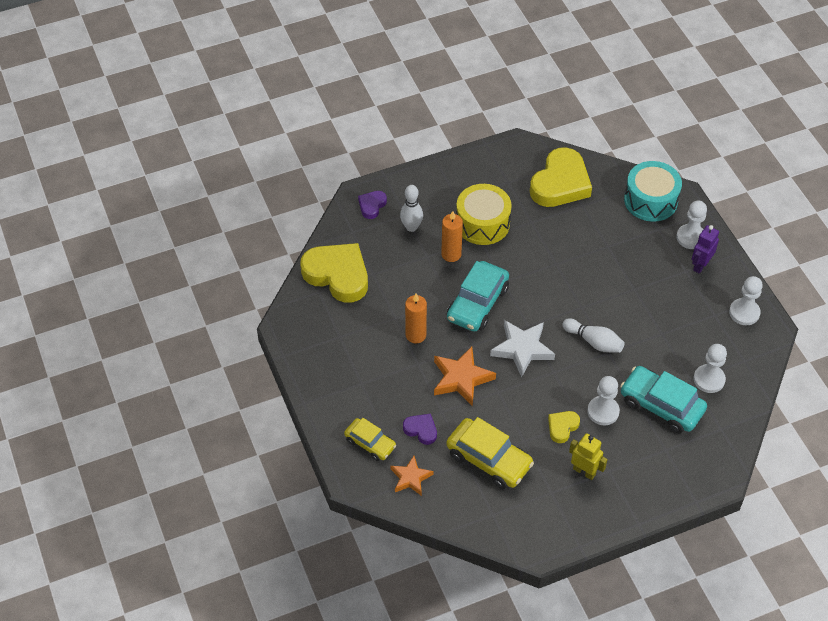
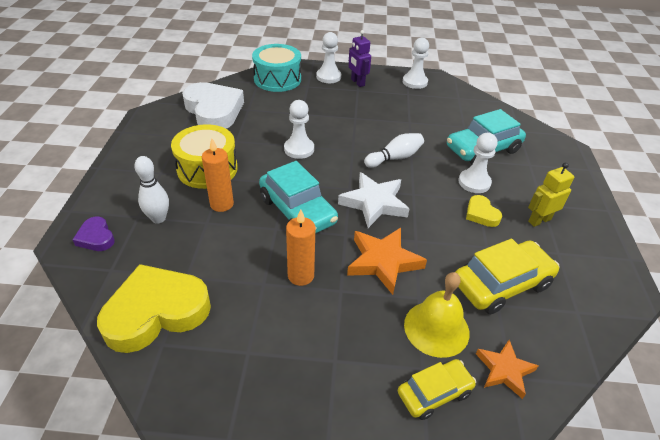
camera: 65 degrees left, 10 degrees down
(421, 430) = (436, 328): purple heart -> yellow bell
(560, 183) = (214, 111): yellow heart -> white heart
(709, 379) = (468, 118): white pawn -> white pawn (299, 149)

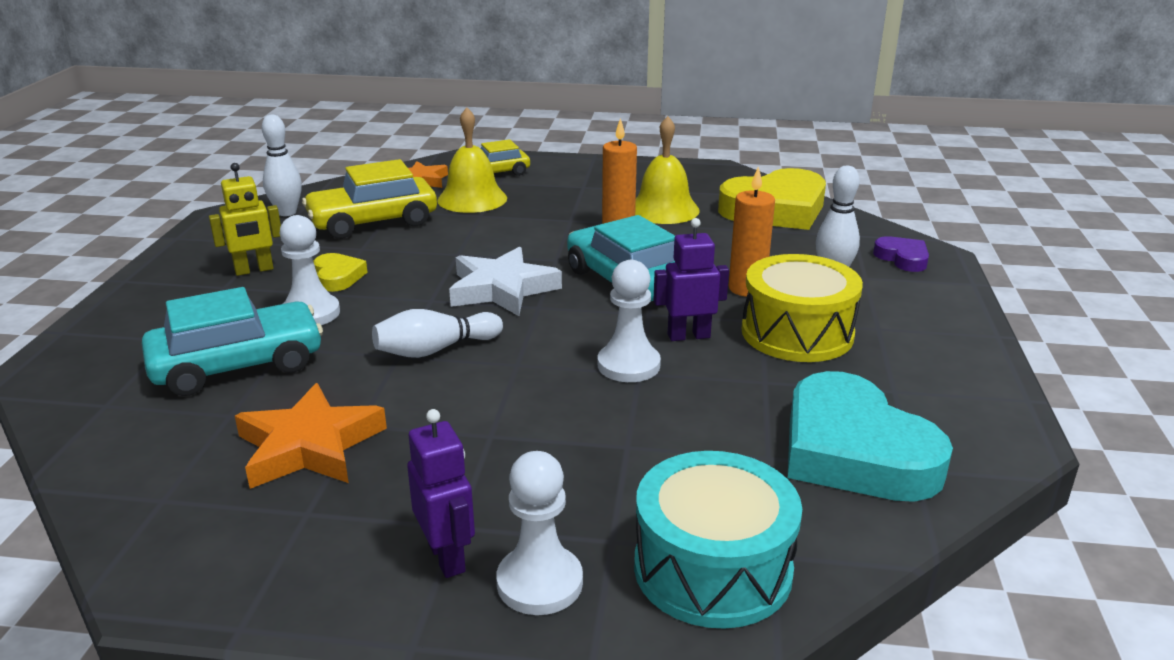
camera: 175 degrees left, 15 degrees down
(214, 111) = (854, 451): white heart -> turquoise heart
(259, 310) = (663, 209): none -> yellow bell
(266, 167) = (688, 336): none -> purple robot
(383, 262) = (511, 237): orange star -> orange star (309, 446)
(415, 82) = (252, 561): white pawn -> none
(582, 299) = (287, 212): none -> white bowling pin

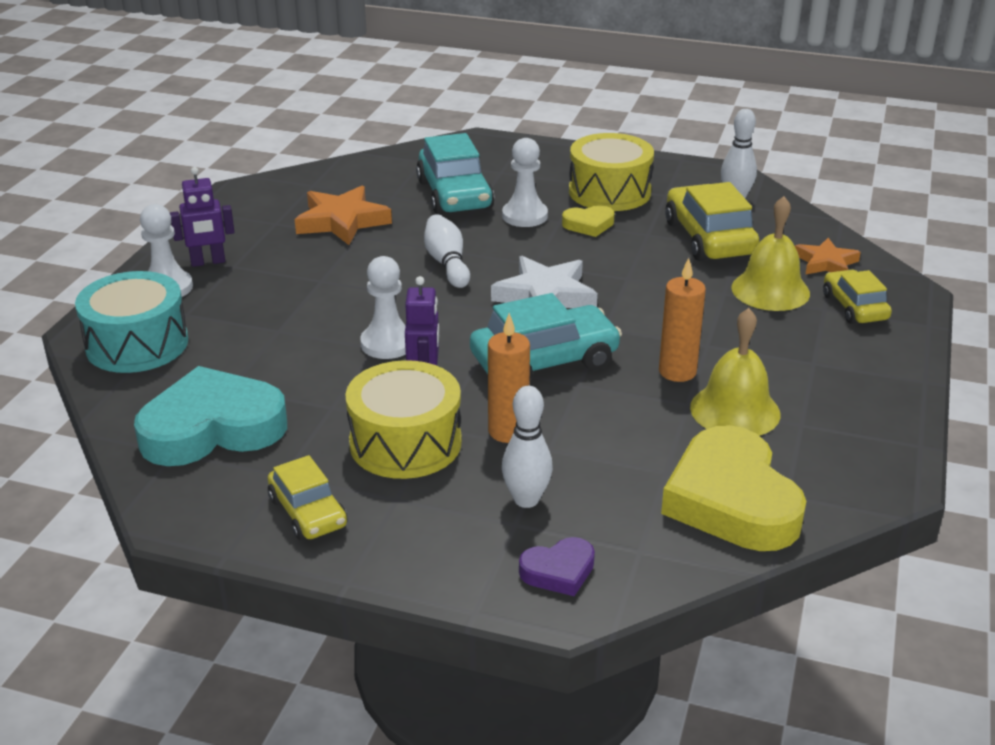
camera: 100 degrees right, 5 degrees up
(254, 270) = (609, 192): yellow robot -> yellow drum
(934, 367) = (308, 512): none -> yellow car

